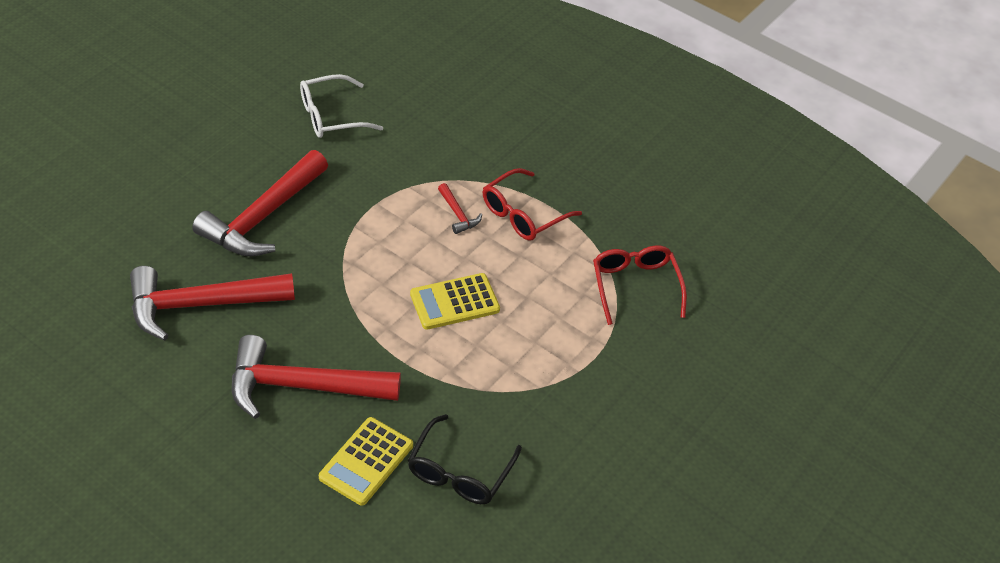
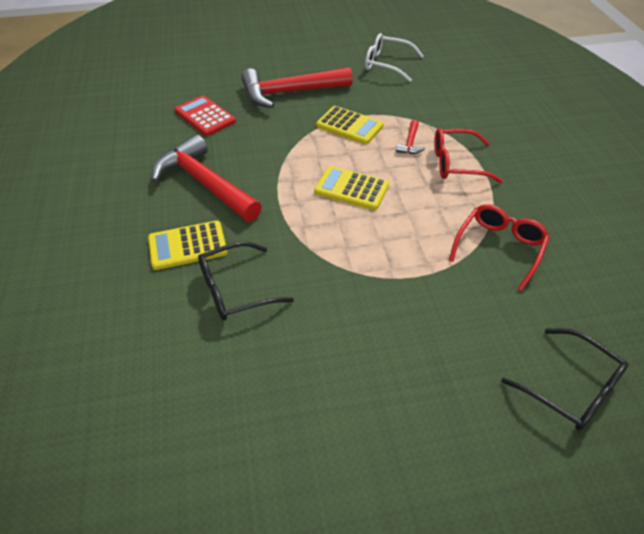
camera: 45 degrees right, 0 degrees up
(200, 305) = (205, 116): red hammer -> red calculator
(376, 226) = (349, 126): none -> yellow calculator
(778, 377) = (571, 388): none -> black glasses

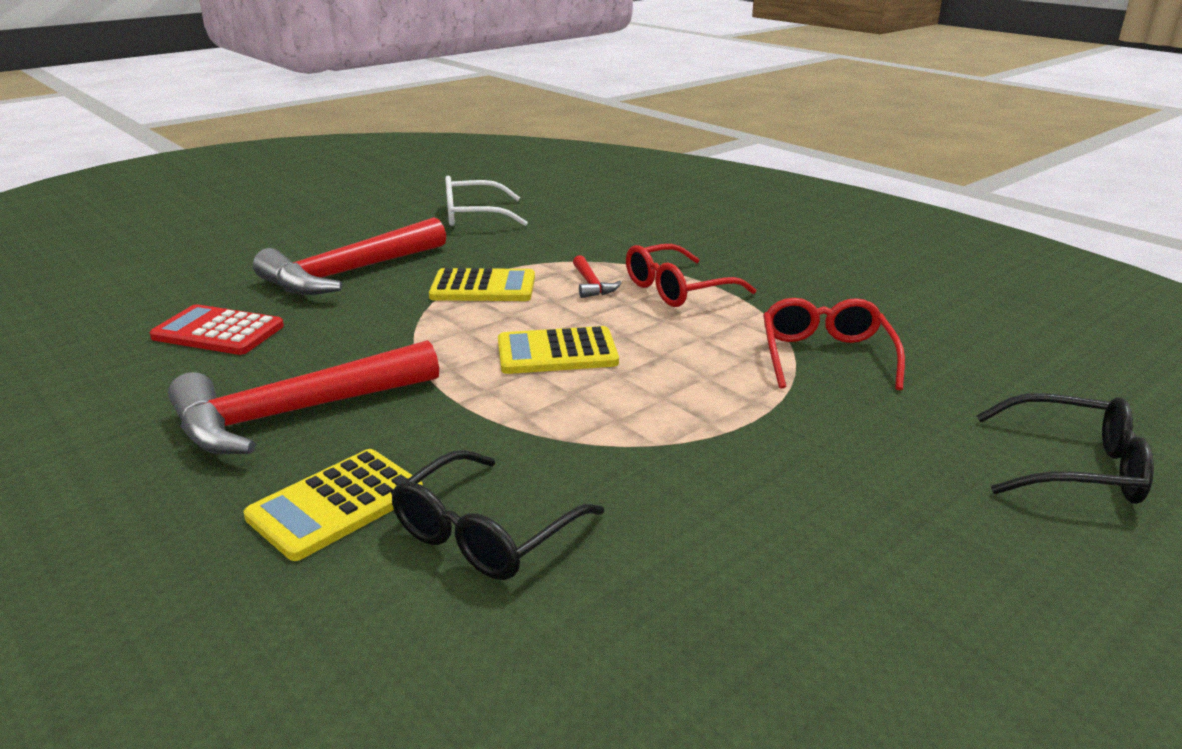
camera: 30 degrees left, 20 degrees down
(205, 183) = (294, 413): red hammer -> red hammer turned 45 degrees counterclockwise

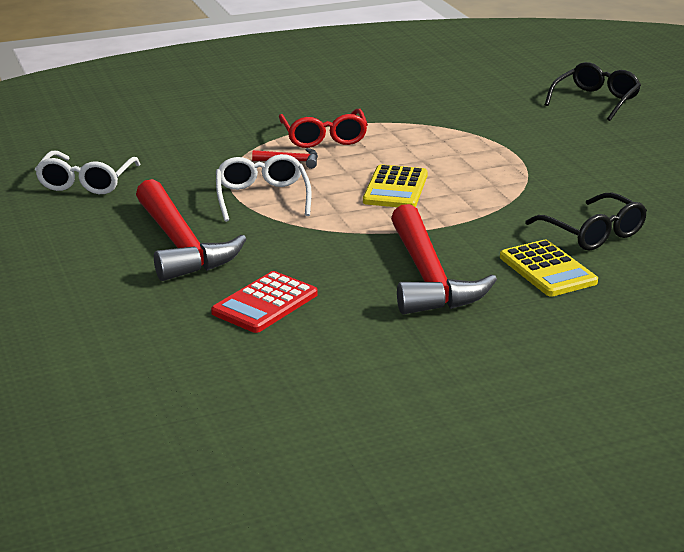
camera: 70 degrees left, 0 degrees up
(483, 287) = (262, 198): yellow calculator -> white glasses
(825, 356) = (454, 120): red glasses -> none

